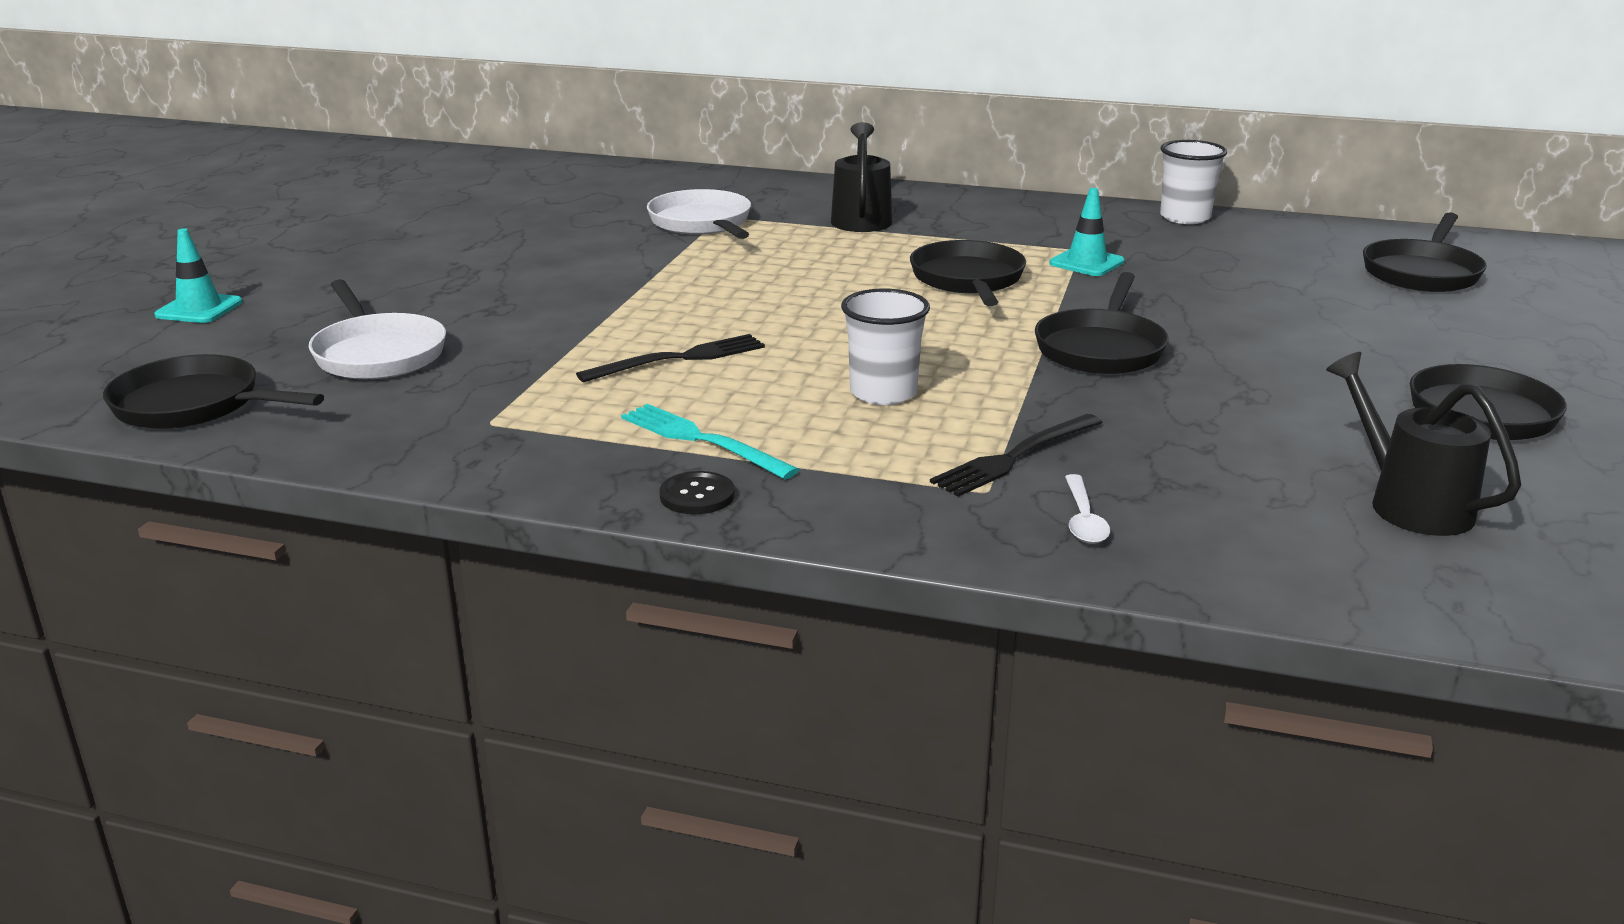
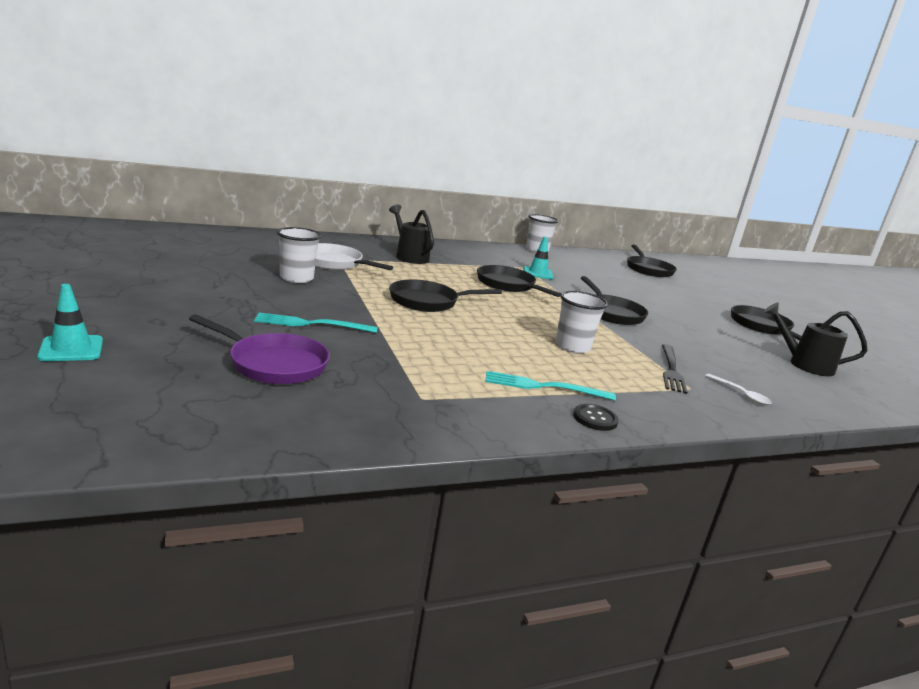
camera: 40 degrees left, 5 degrees down
(195, 405) = (197, 425): black pan -> black pan (428, 302)
(377, 353) = (273, 364): white pan -> purple pan
(510, 310) = (312, 324): none -> turquoise fork
(600, 244) = (296, 278): none -> white cup
(678, 359) = (454, 342): black fork -> none

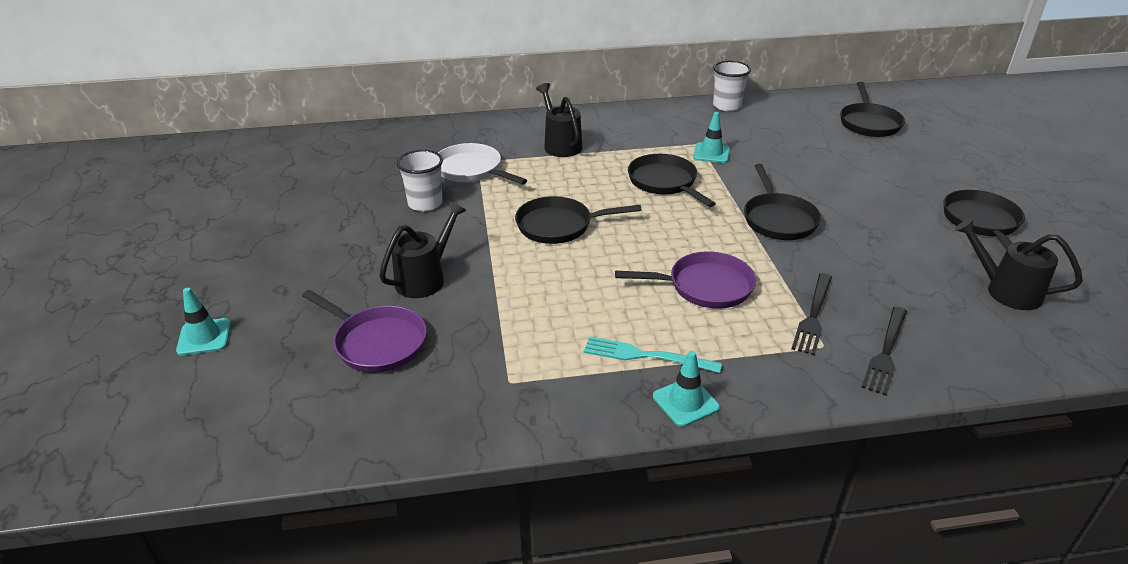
camera: 15 degrees right, 15 degrees up
(312, 324) = (425, 278): turquoise fork -> black watering can
(572, 347) = (704, 286): white cup -> purple pan
(595, 419) = (685, 402): black button -> turquoise traffic cone
(741, 394) = (886, 352): white spoon -> black fork

